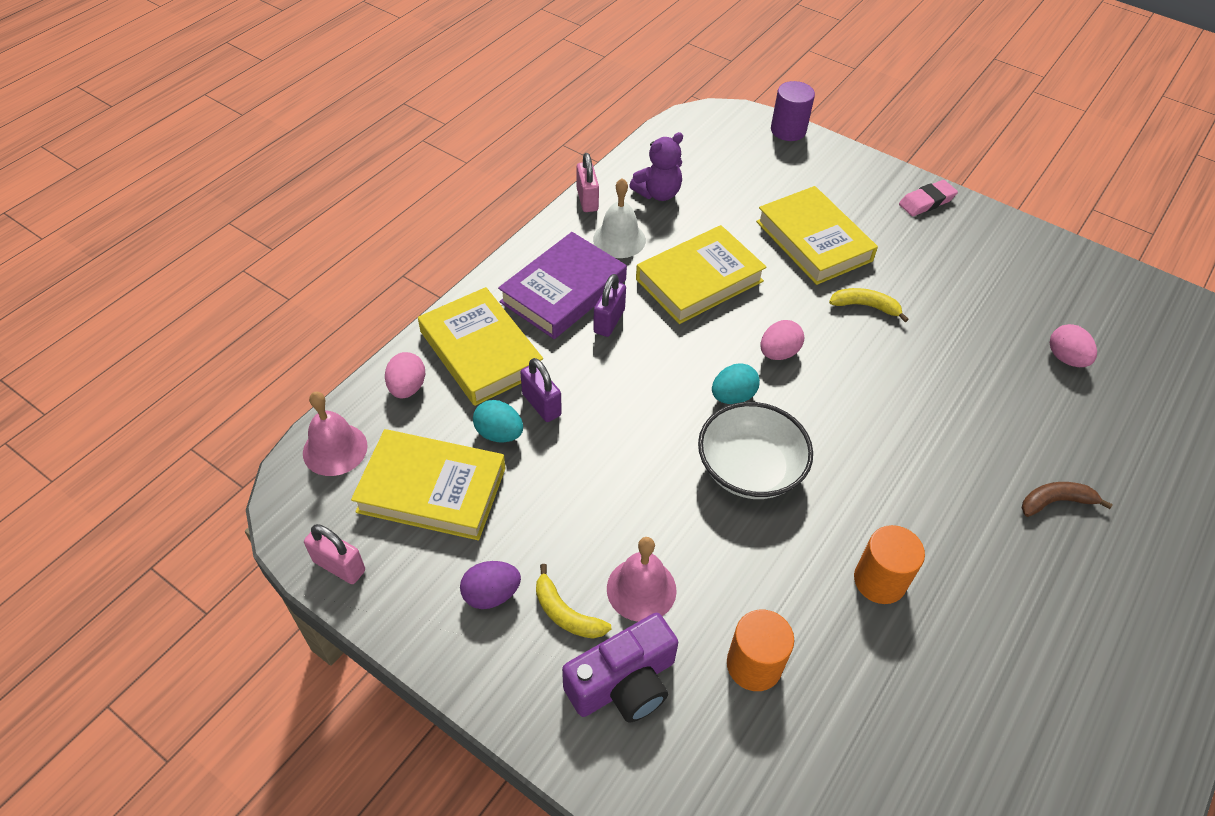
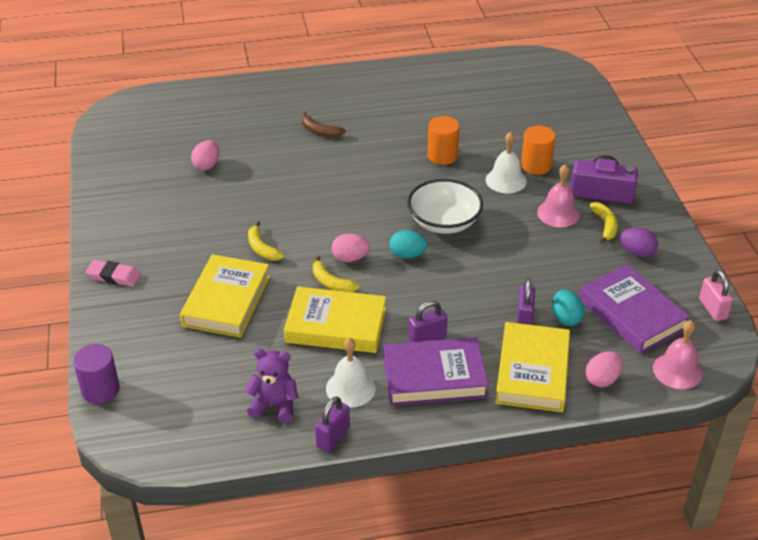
camera: 135 degrees left, 10 degrees down
(432, 490) = (632, 314): yellow book -> purple book
(587, 200) = (333, 437): pink padlock -> purple padlock
(758, 316) = (331, 282): none -> yellow banana
(759, 599) = (506, 180): none -> white bell

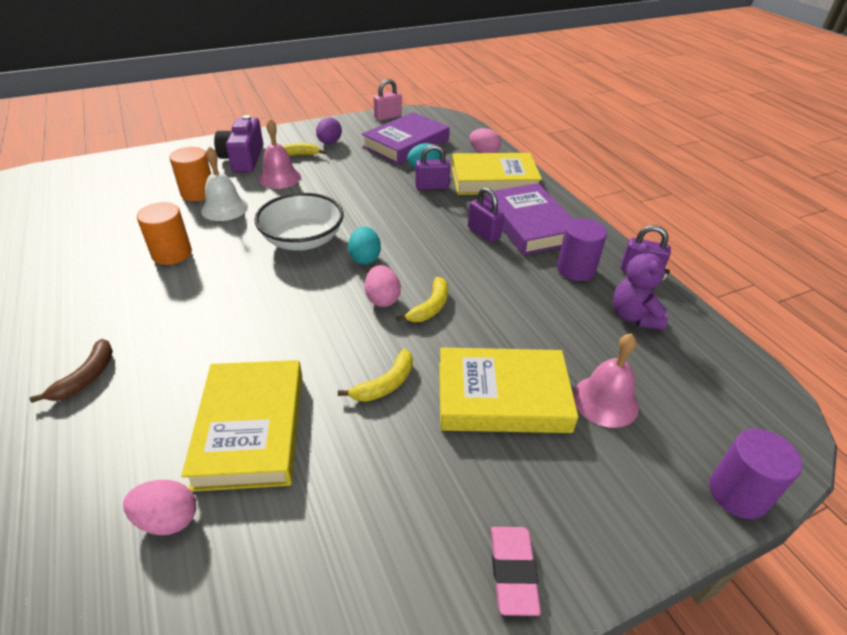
camera: 105 degrees left, 0 degrees up
(336, 325) = (497, 292): yellow book -> yellow book (250, 428)
(350, 388) = (576, 269): white bell -> purple cylinder
(677, 370) = (458, 128): pink bell -> pink bell (605, 401)

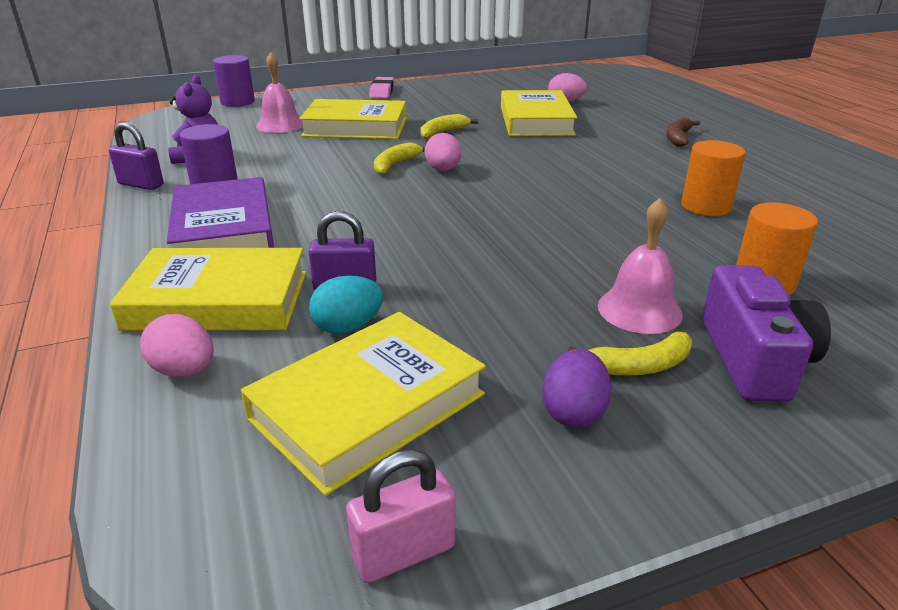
camera: 175 degrees left, 10 degrees down
(224, 208) = (692, 257): white bell -> none
(303, 240) = (548, 217): white bowl -> none
(365, 258) = (463, 199): turquoise egg -> none
(406, 144) = (368, 406): purple book -> yellow book
(483, 233) = (298, 221): purple padlock -> none

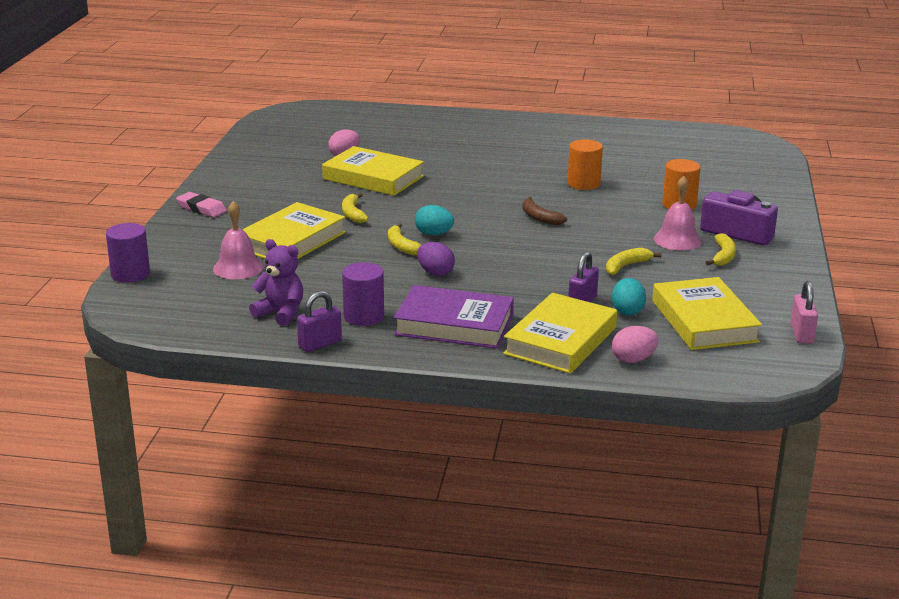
camera: 60 degrees left, 5 degrees down
(443, 170) = (434, 234): pink egg -> turquoise egg
(495, 291) = (626, 266): none -> yellow banana
(573, 412) = (744, 280): purple egg -> purple egg (435, 273)
(678, 138) = (471, 150): brown banana -> brown banana (539, 218)

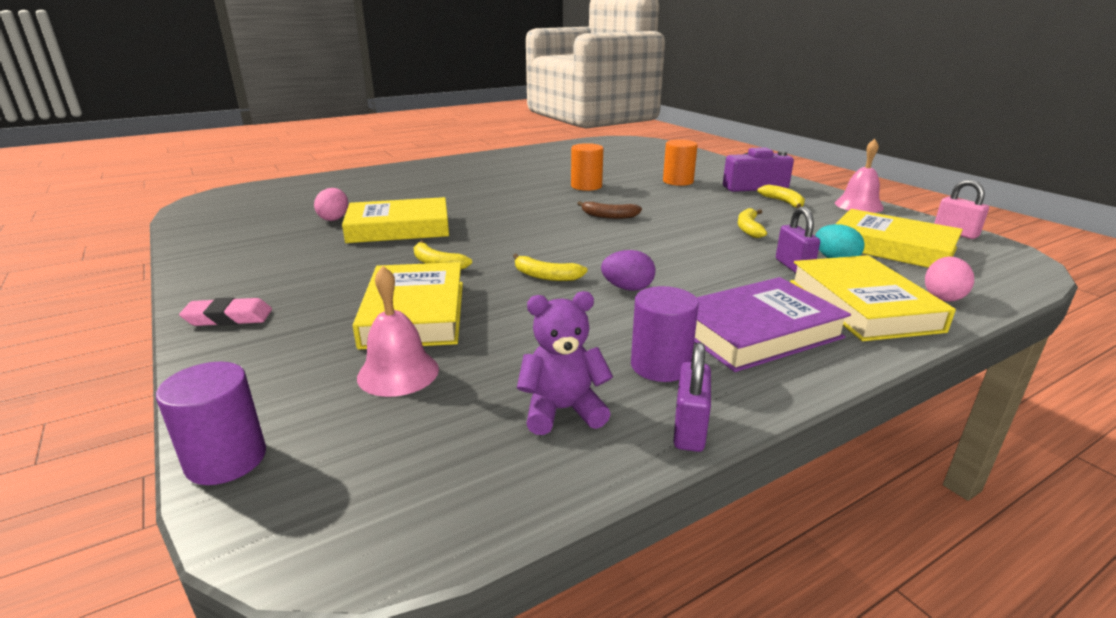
camera: 40 degrees left, 0 degrees up
(434, 234) = (552, 255): turquoise egg -> none
(677, 240) = (732, 201): pink bell -> pink bell (858, 205)

